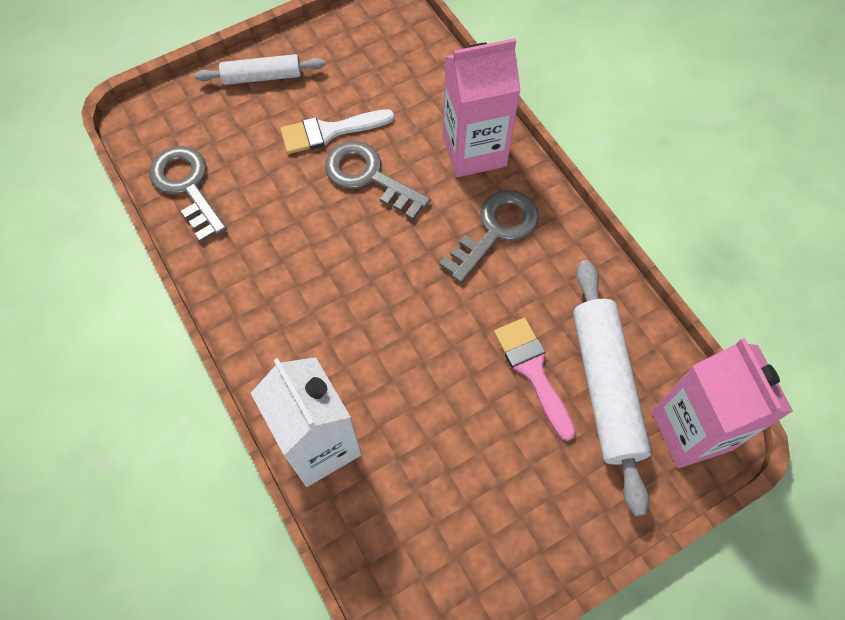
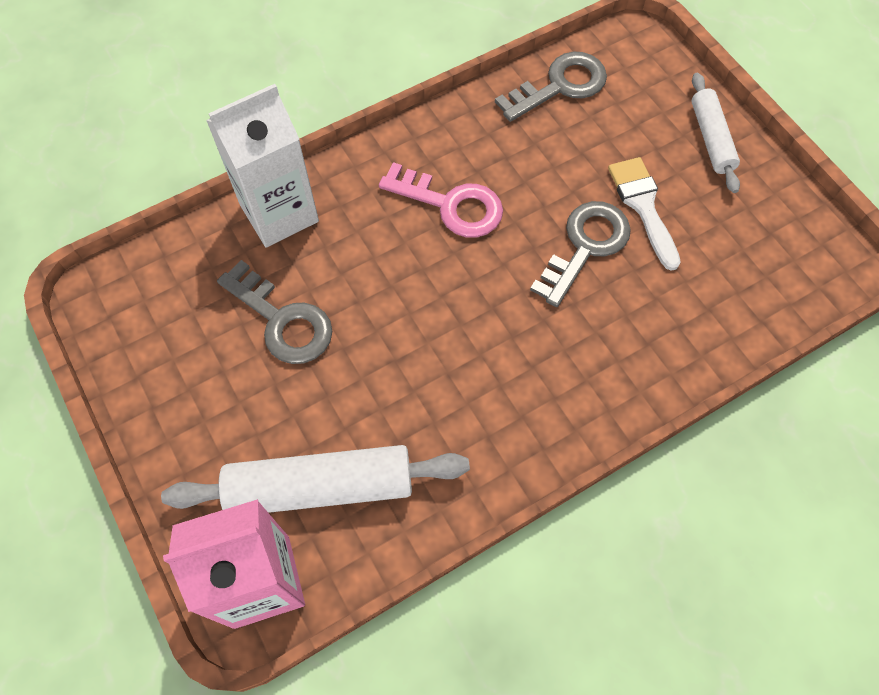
camera: 90 degrees right, 0 degrees up
(319, 283) = (451, 205): none -> pink key
(474, 151) = (632, 357): pink carton -> none
(496, 230) = (521, 378): grey key -> grey key (282, 321)
(533, 371) = (343, 410): pink brush -> none

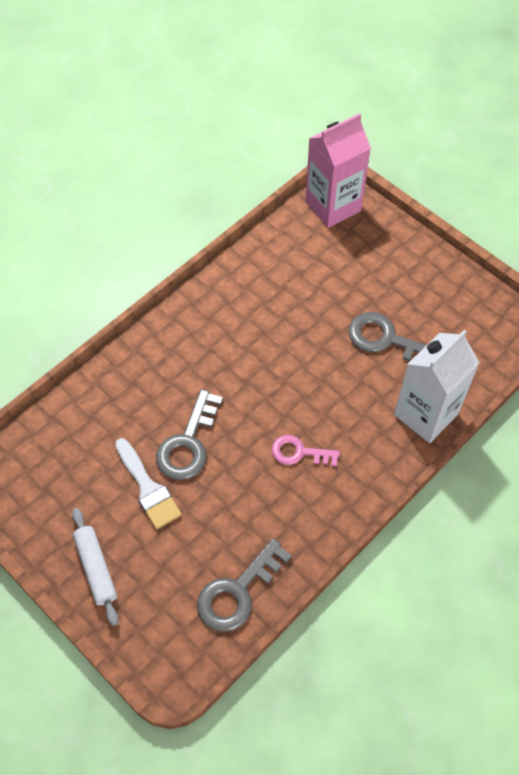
camera: 165 degrees right, 5 degrees down
(320, 486) = (320, 254): white rolling pin -> none
(451, 205) = (299, 452): pink key -> pink key, size x0.66

